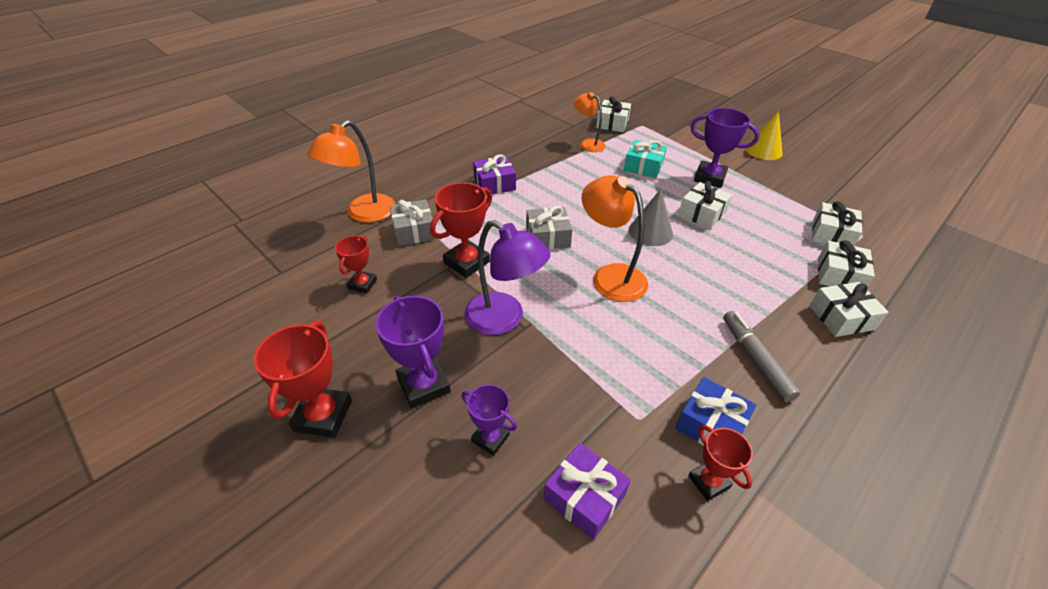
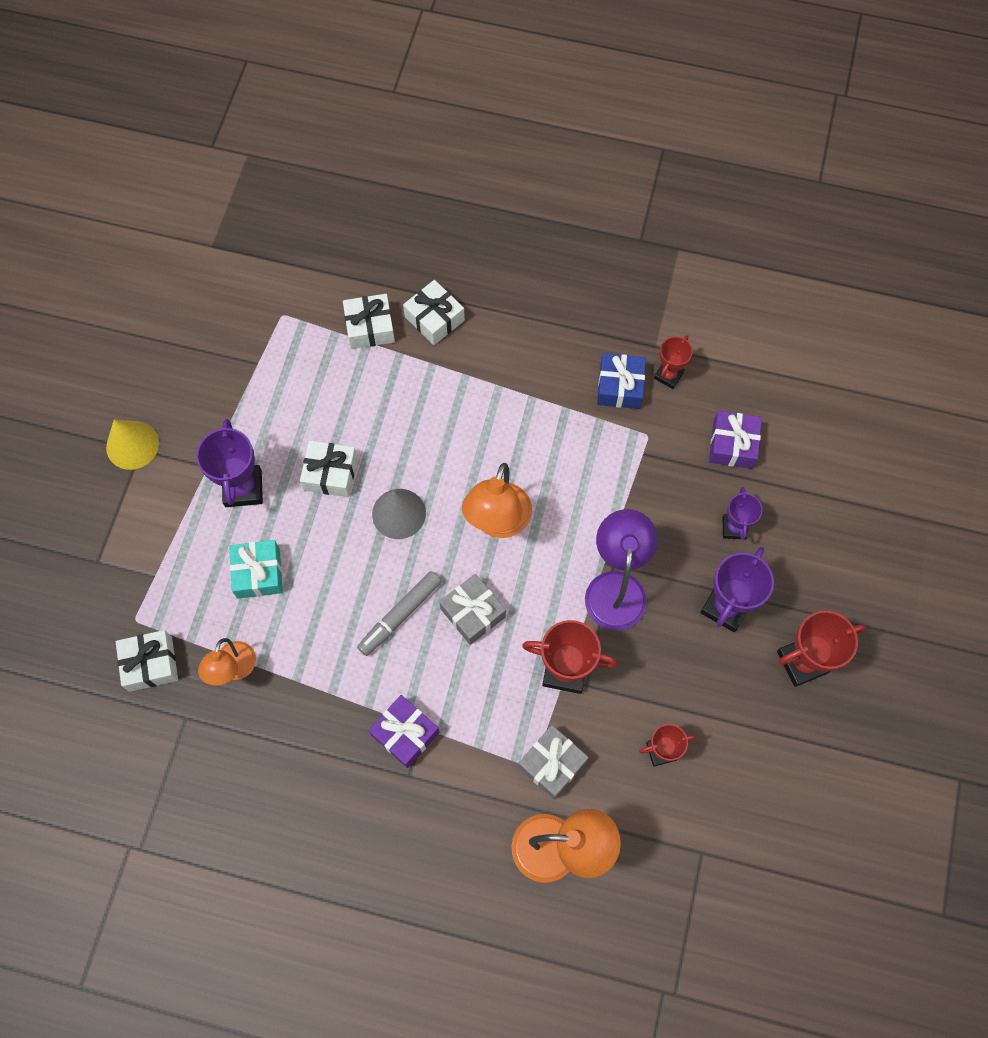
camera: 120 degrees left, 25 degrees up
(755, 359) = (531, 372): grey marker -> grey marker (400, 615)
(831, 234) = (298, 343): white gift -> none

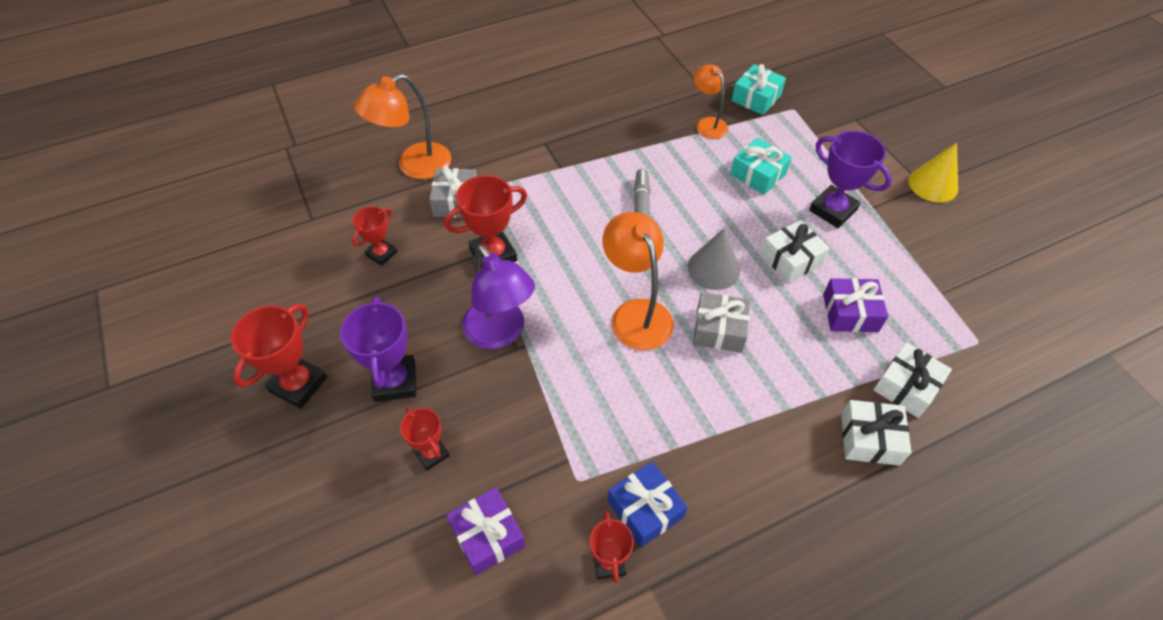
camera: 140 degrees right, 15 degrees down
(151, 664) = (756, 98): white gift -> turquoise gift
(405, 733) = (569, 158): purple gift -> purple gift (850, 313)
(473, 613) = (593, 245): grey gift -> grey gift (719, 330)
(734, 528) = (431, 453): purple trophy -> red trophy

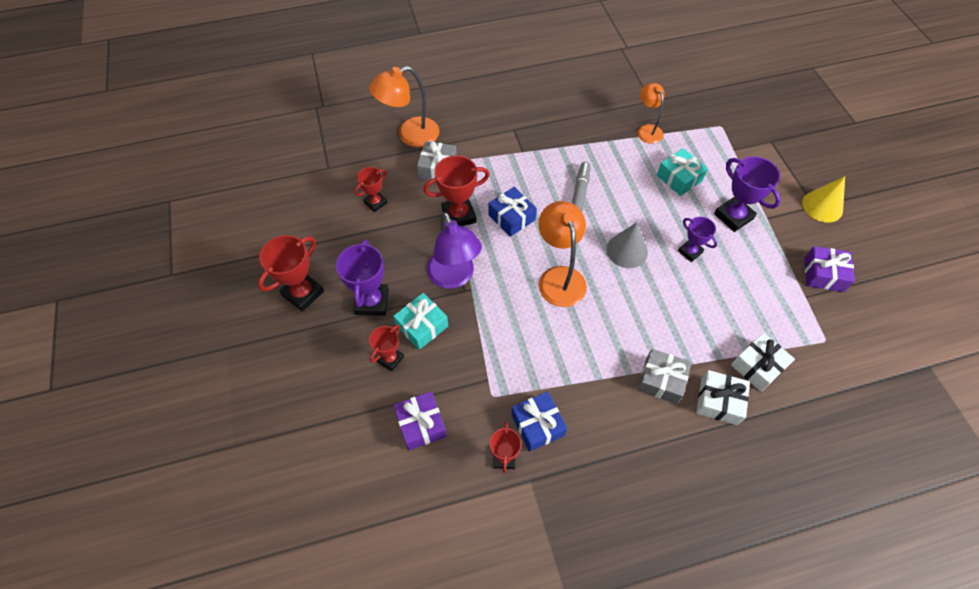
camera: 10 degrees right, 5 degrees up
(431, 453) = (390, 359): red trophy -> red trophy turned 60 degrees clockwise
(561, 248) = (511, 217): none -> blue gift
(719, 330) = (620, 299): grey gift -> grey gift (661, 380)
(756, 98) = (692, 112): turquoise gift -> turquoise gift (422, 326)
(791, 259) = (690, 252): white gift -> purple trophy
(850, 313) = (727, 302): purple gift -> purple gift (823, 274)

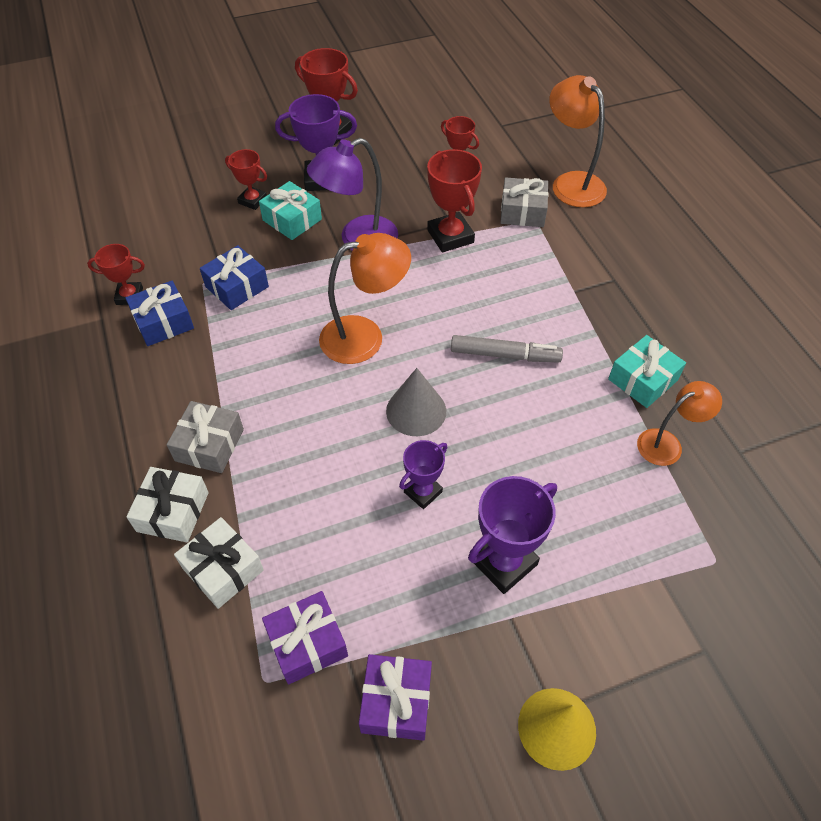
camera: 85 degrees right, 5 degrees down
(421, 424) = (176, 230): purple gift -> purple gift (307, 643)
(511, 217) = (455, 285): blue gift -> blue gift (237, 287)
(679, 178) = (571, 485): turquoise gift -> turquoise gift (643, 380)

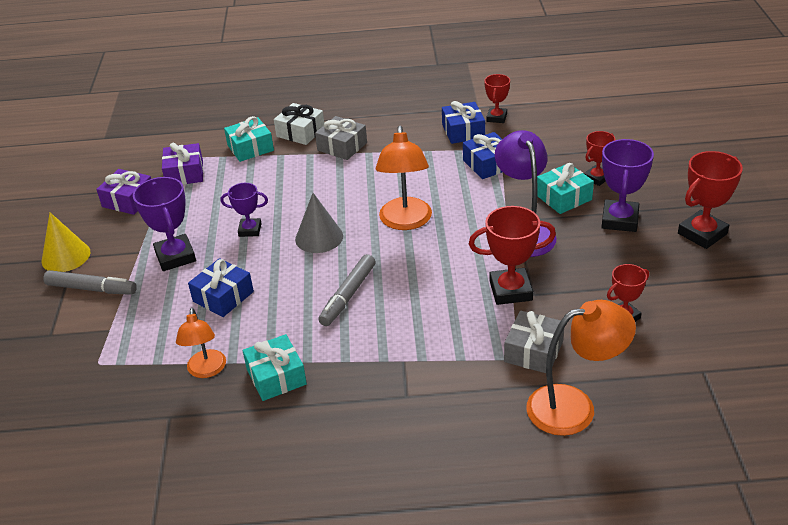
camera: 110 degrees right, 15 degrees down
(223, 569) = (250, 148): white gift -> turquoise gift
(423, 492) = (250, 230): purple trophy -> purple trophy turned 60 degrees counterclockwise
(554, 473) = (223, 296): none -> blue gift
(605, 644) = (91, 289): none -> grey marker

